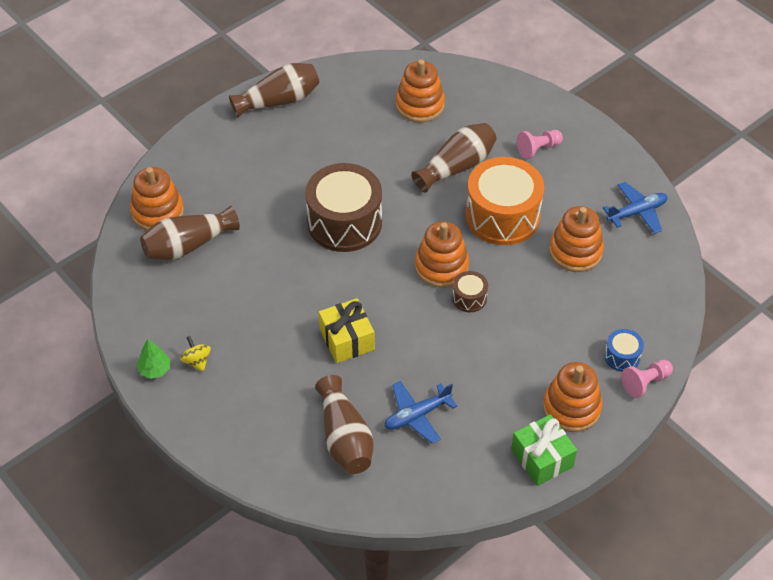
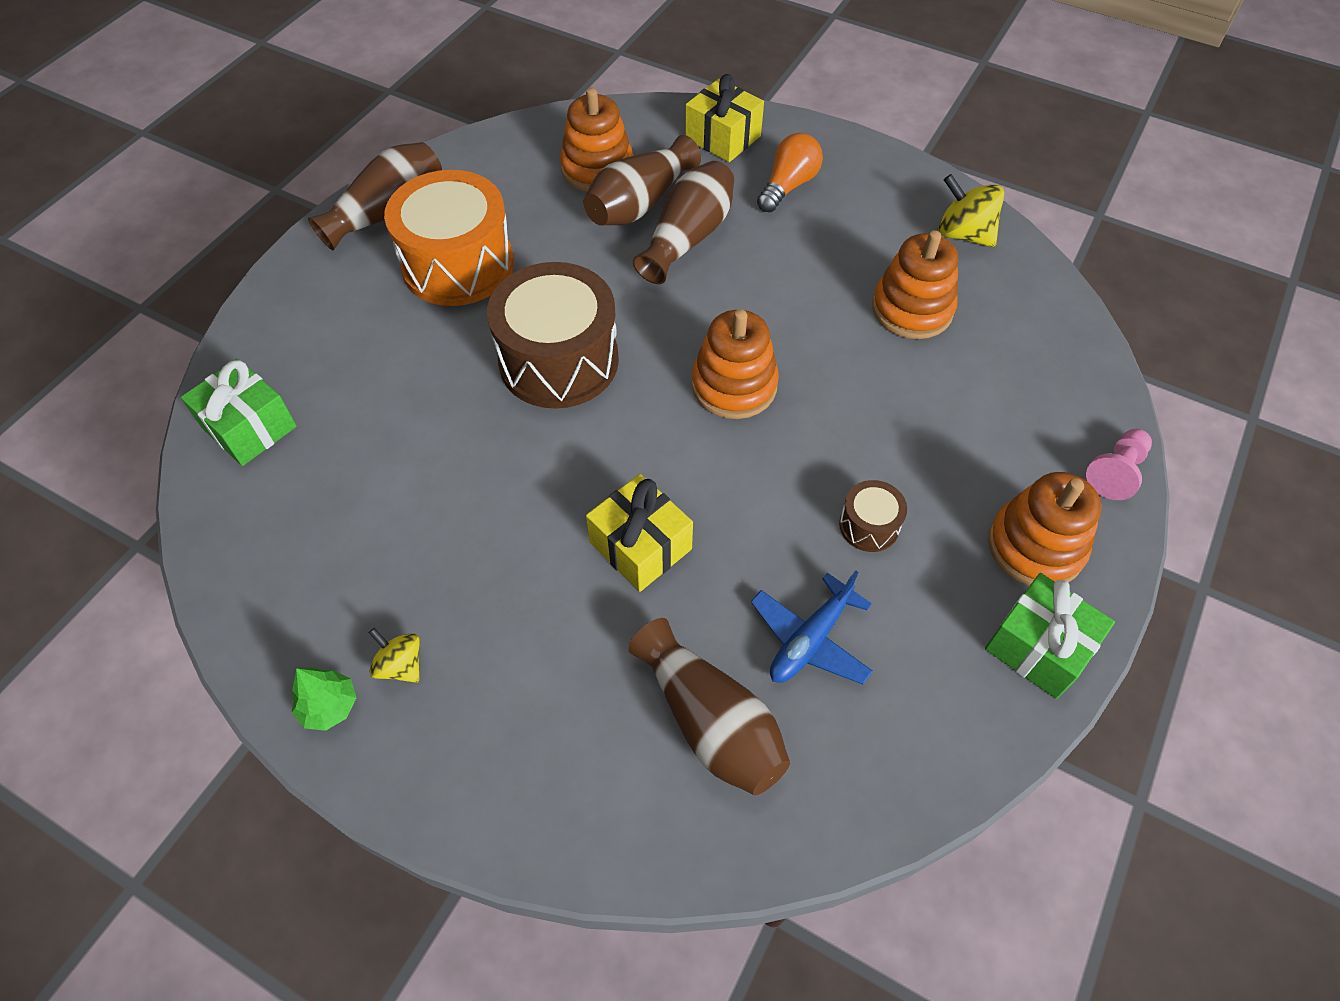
camera: 20 degrees left, 5 degrees up
(157, 212) = (249, 427): orange stacking toy -> green gift
(188, 245) = (319, 467): brown vase -> brown vase (640, 203)
(469, 298) = (797, 421): brown drum -> brown drum (869, 525)
(502, 216) = (786, 288): orange drum -> orange drum (458, 264)
(511, 104) = (723, 137): none -> yellow gift
(538, 149) = (788, 186): pink pawn -> orange light bulb
(622, 356) = (1061, 442): blue drum -> none
(637, 212) = (963, 234): blue plane -> yellow spinning top

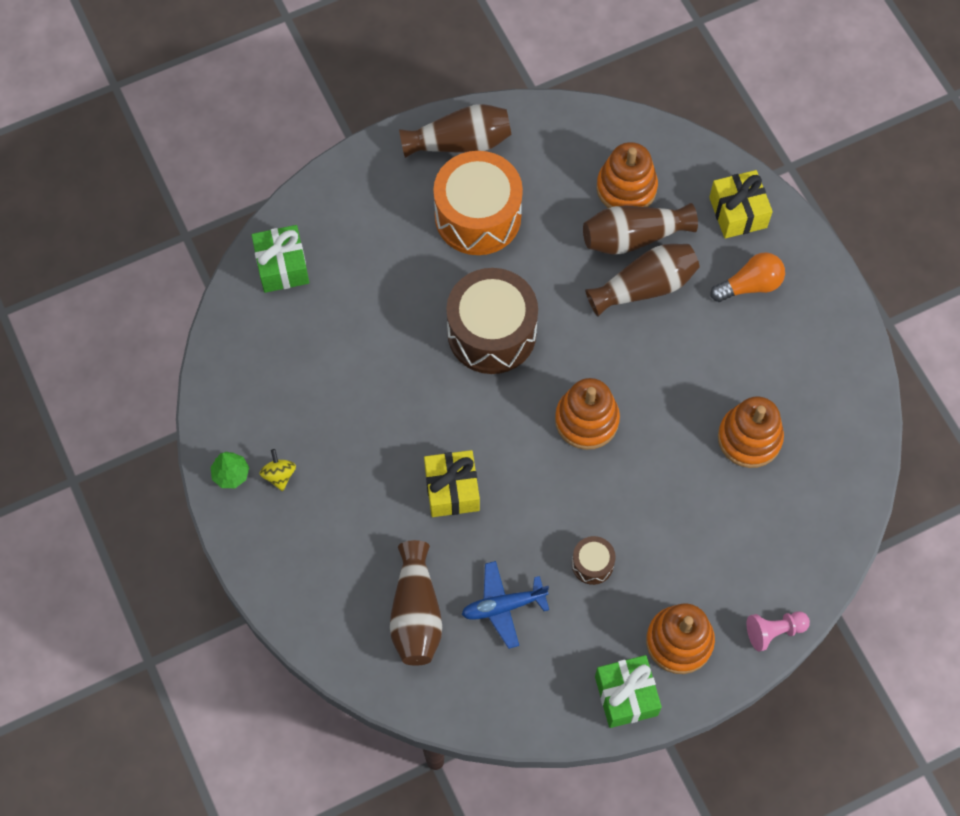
camera: 35 degrees right, 10 degrees up
(963, 234) = (840, 403): yellow spinning top -> none

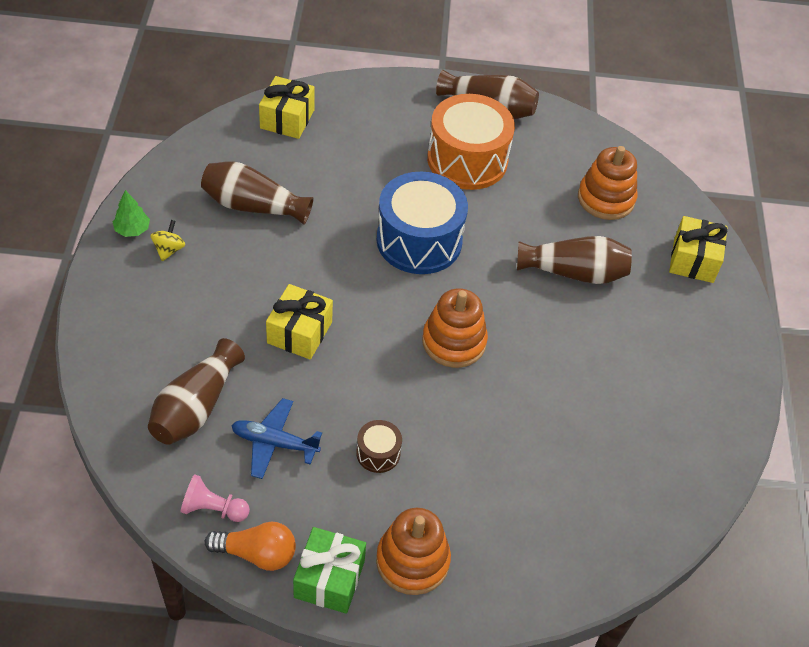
camera: 25 degrees right, 15 degrees down
(282, 267) = (287, 119): green gift -> yellow gift
(491, 333) = (419, 241): brown drum -> blue drum
(634, 237) = (589, 234): brown vase -> brown vase (253, 206)
(749, 438) = (593, 431): orange stacking toy -> none
(750, 285) = (670, 316): orange light bulb -> orange light bulb (257, 553)
(774, 631) = (510, 604): pink pawn -> pink pawn (213, 509)

